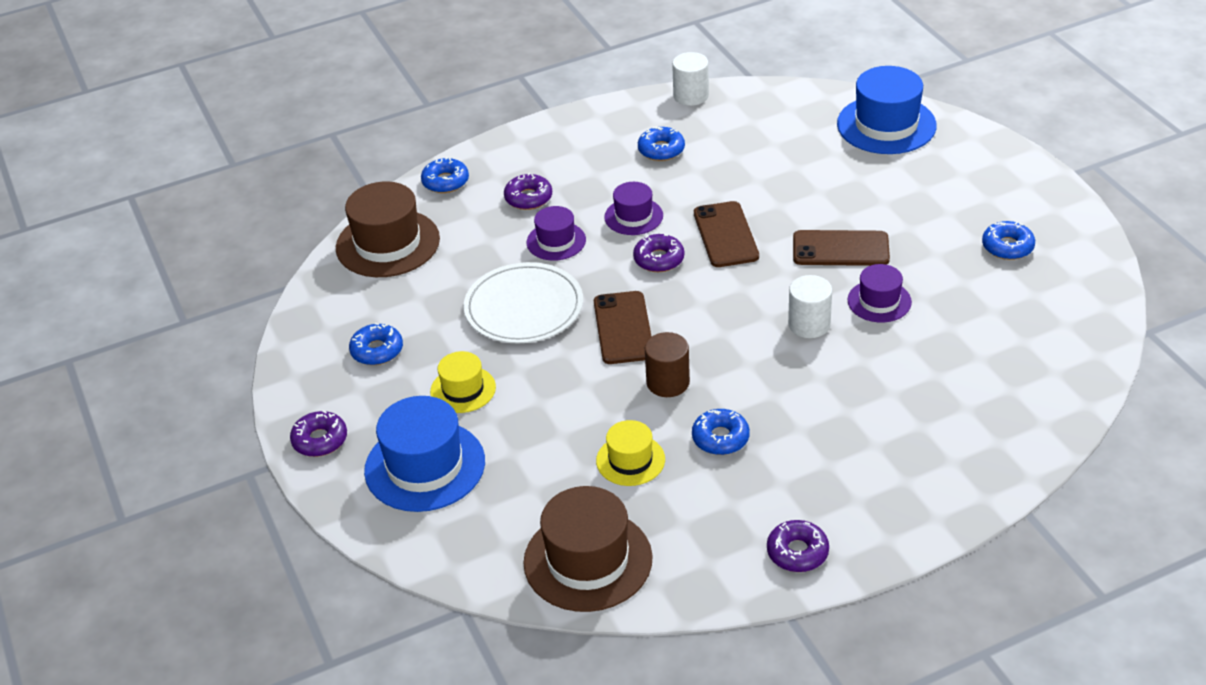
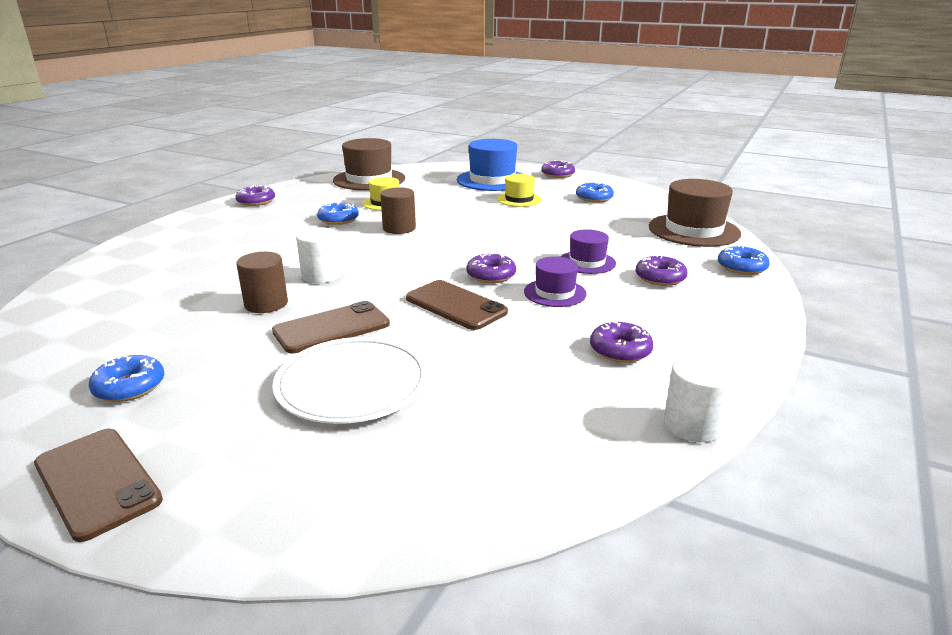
camera: 140 degrees right, 15 degrees down
(524, 307) = (545, 230): white plate -> white plate (353, 384)
(623, 328) = (463, 239): brown phone -> brown phone (97, 482)
(661, 150) = (620, 350): blue donut -> purple donut
(879, 301) = (266, 304): purple hat -> brown cylinder
(886, 125) = (376, 494): blue hat -> none

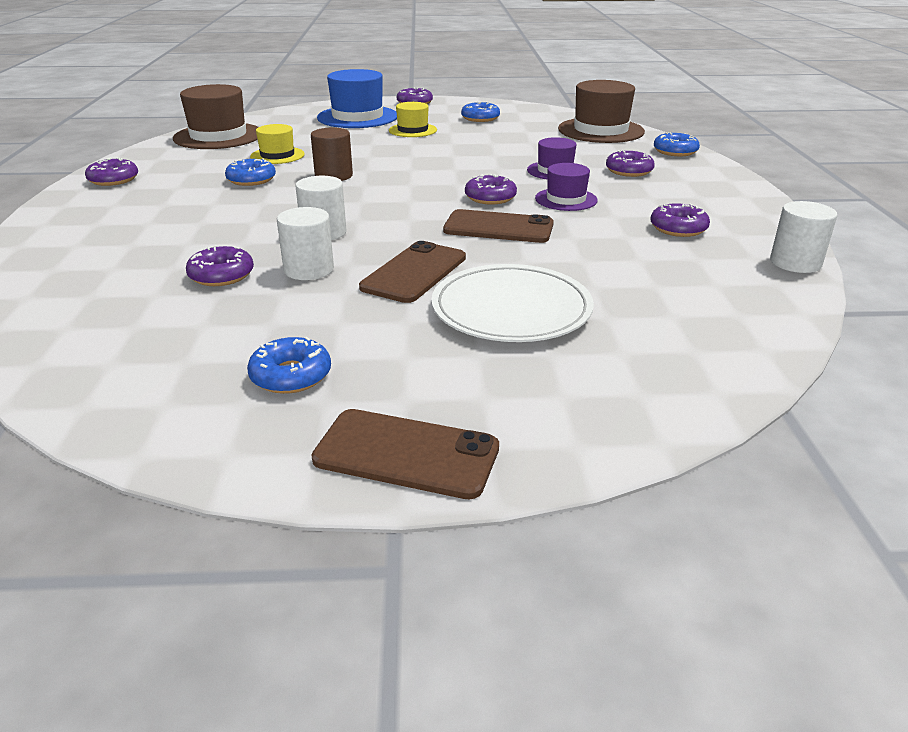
camera: 30 degrees left, 5 degrees up
(208, 292) = (221, 275): none -> purple donut
(266, 304) = (309, 270): brown cylinder -> white cylinder

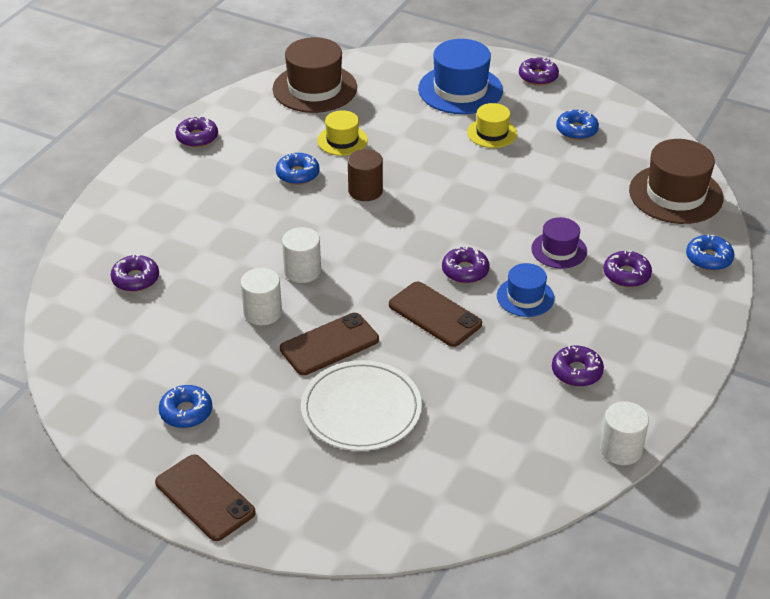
camera: 30 degrees right, 10 degrees up
(221, 275) = (204, 296): purple donut -> purple donut (135, 279)
(566, 199) = (525, 297): purple hat -> blue hat

